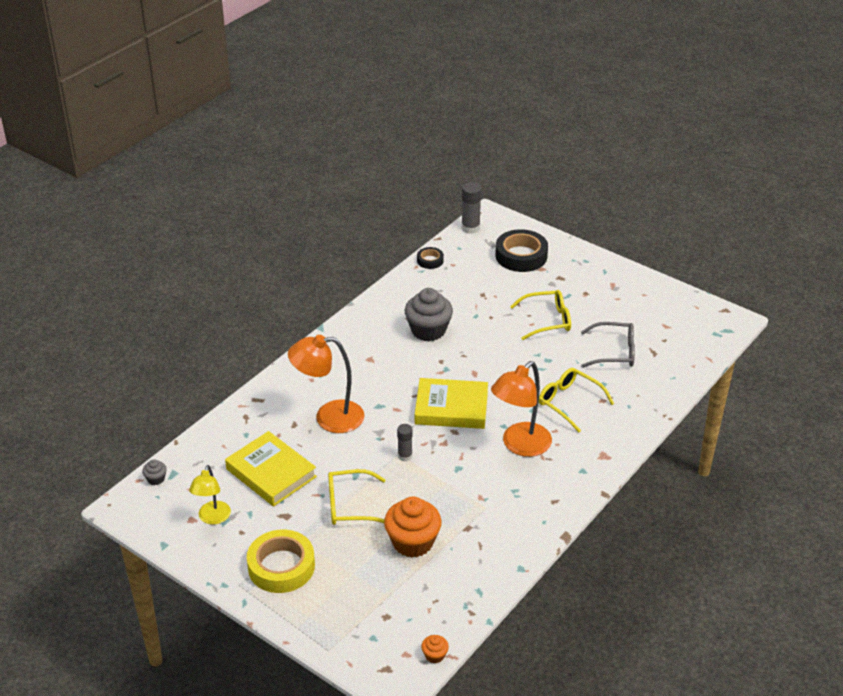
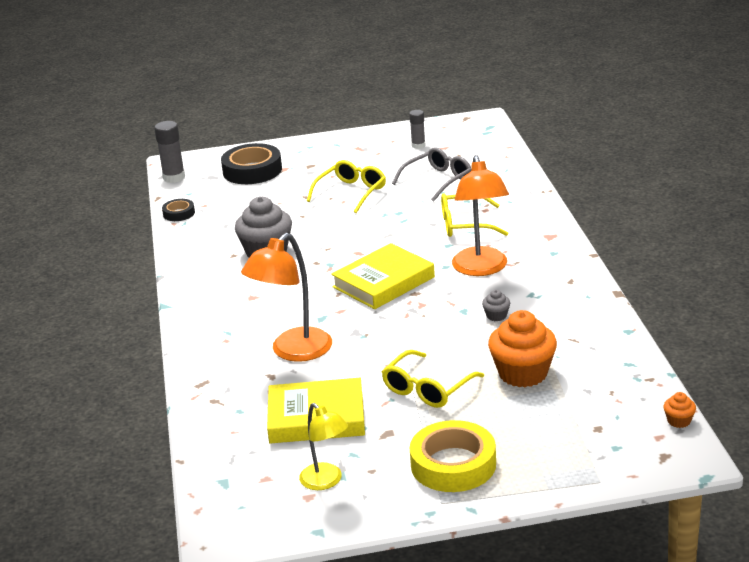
camera: 45 degrees left, 10 degrees down
(156, 479) = (214, 497): grey cupcake -> grey cupcake (496, 316)
(405, 456) = (407, 331): grey glue stick -> grey glue stick (418, 145)

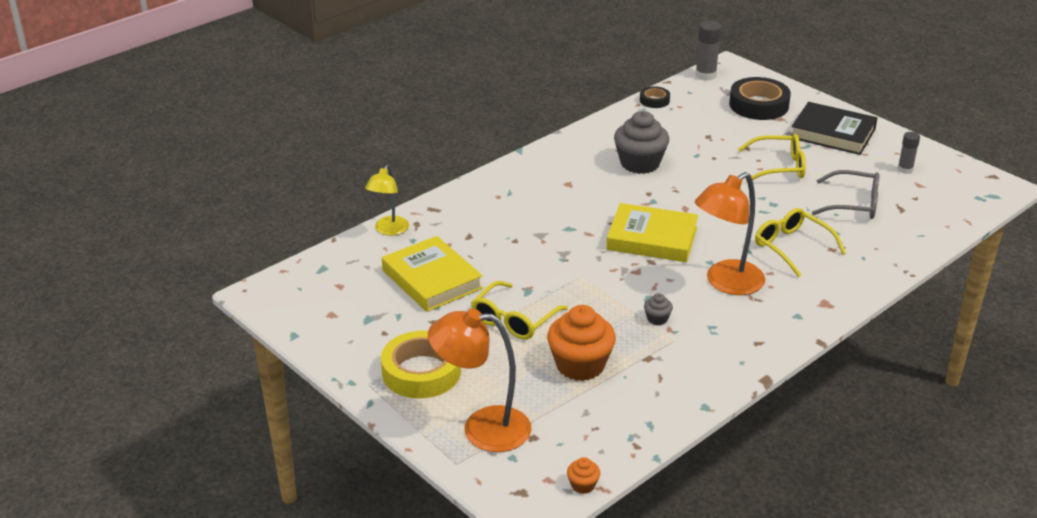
camera: 55 degrees right, 5 degrees up
(293, 352) = (509, 233): orange lamp -> orange lamp (482, 428)
(326, 481) = (355, 316): yellow lamp -> yellow lamp (389, 230)
(334, 155) = (832, 133): none -> black book
(427, 389) = (513, 320): yellow glasses -> yellow glasses turned 60 degrees counterclockwise

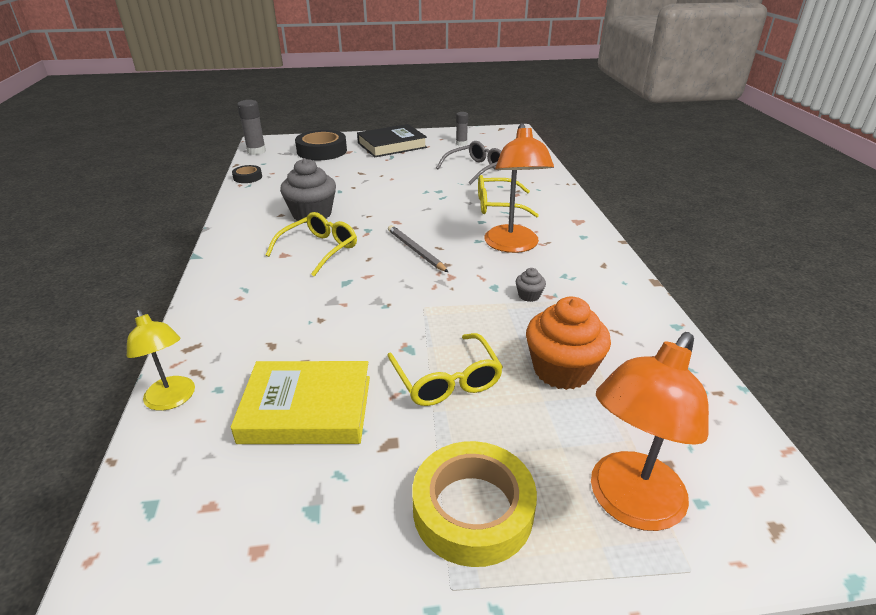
camera: 55 degrees left, 0 degrees up
(583, 485) = (776, 464): orange cupcake -> none
(652, 238) = (415, 251): yellow book -> grey pencil
(780, 167) = (400, 172): yellow glasses -> yellow glasses (320, 249)

